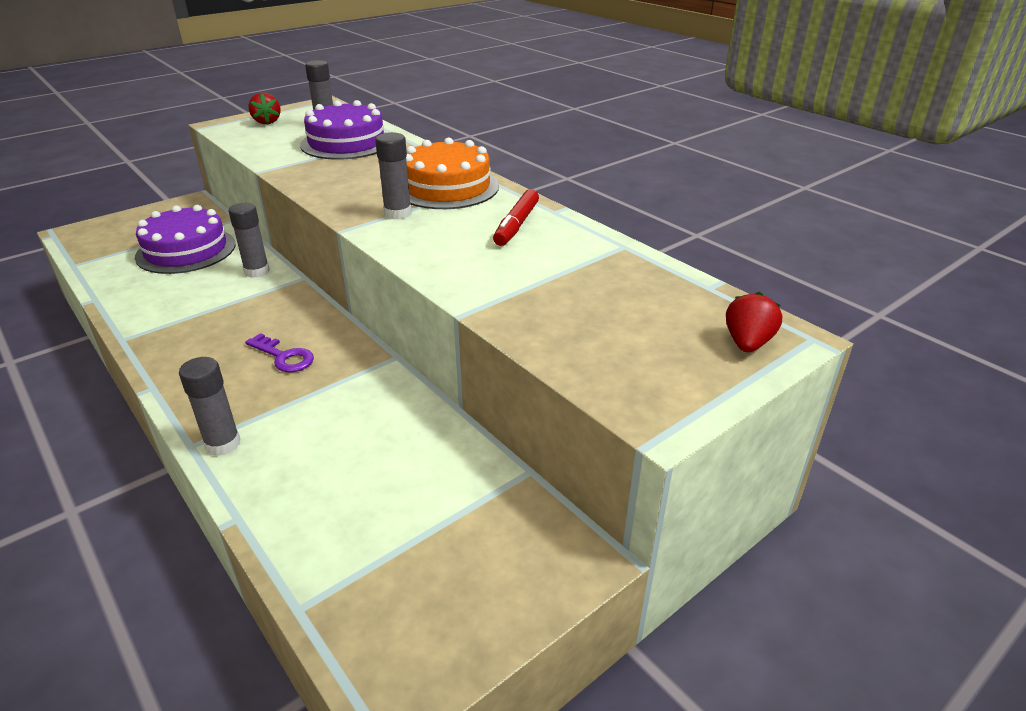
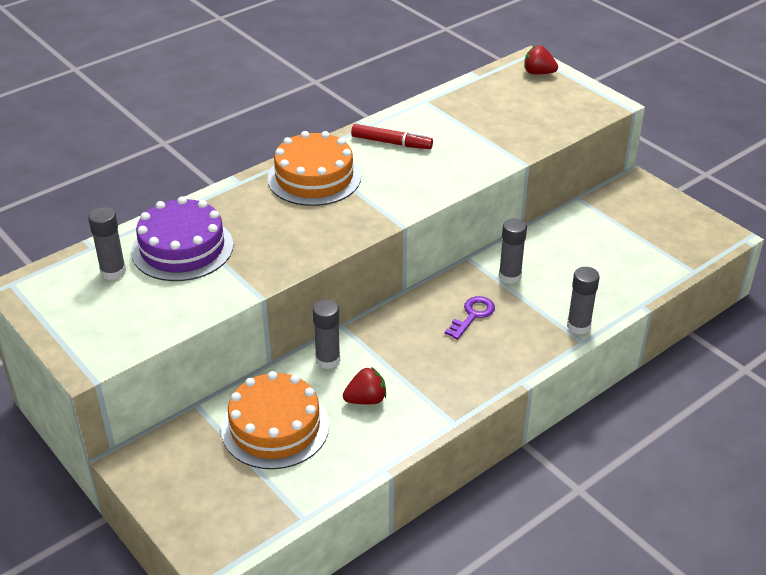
camera: 90 degrees left, 5 degrees up
(186, 250) = (275, 427): purple cake -> orange cake
(267, 122) = (87, 322): red strawberry -> red strawberry (366, 400)
(398, 213) = (369, 200): grey glue stick -> grey glue stick (510, 276)

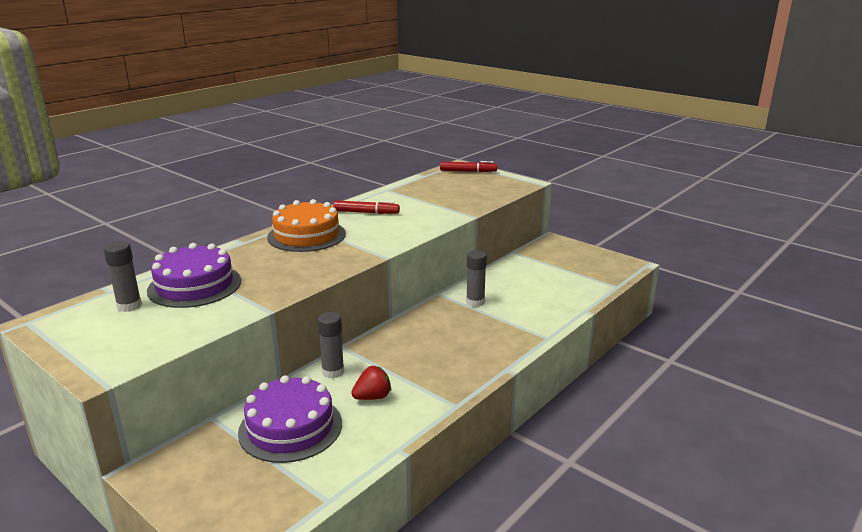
camera: 10 degrees left, 15 degrees down
(275, 427) = (290, 427): orange cake -> purple cake
(472, 315) = (452, 329): purple key -> none
(538, 73) = (468, 171): red strawberry -> red marker
(578, 326) = (540, 328): grey glue stick -> none

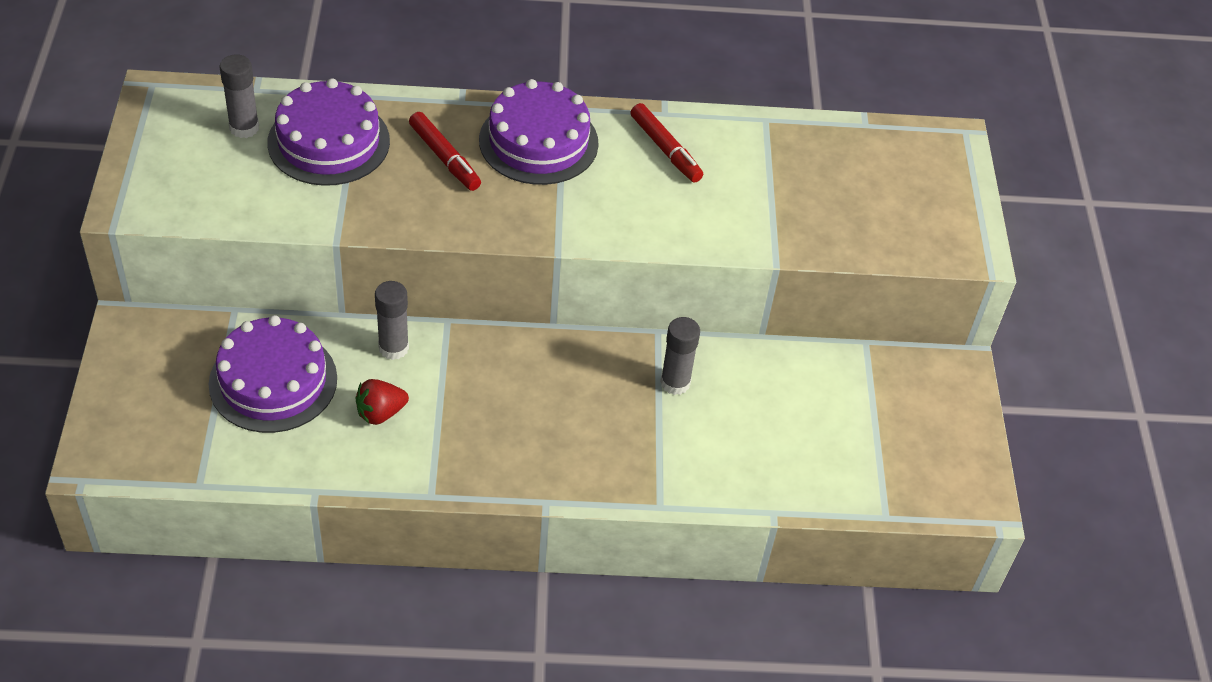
camera: 45 degrees right, 25 degrees up
(306, 235) = (538, 141): orange cake -> purple cake
(372, 397) = (380, 413): red strawberry -> red strawberry turned 135 degrees clockwise
(468, 171) = (943, 161): red marker -> red marker (444, 158)

